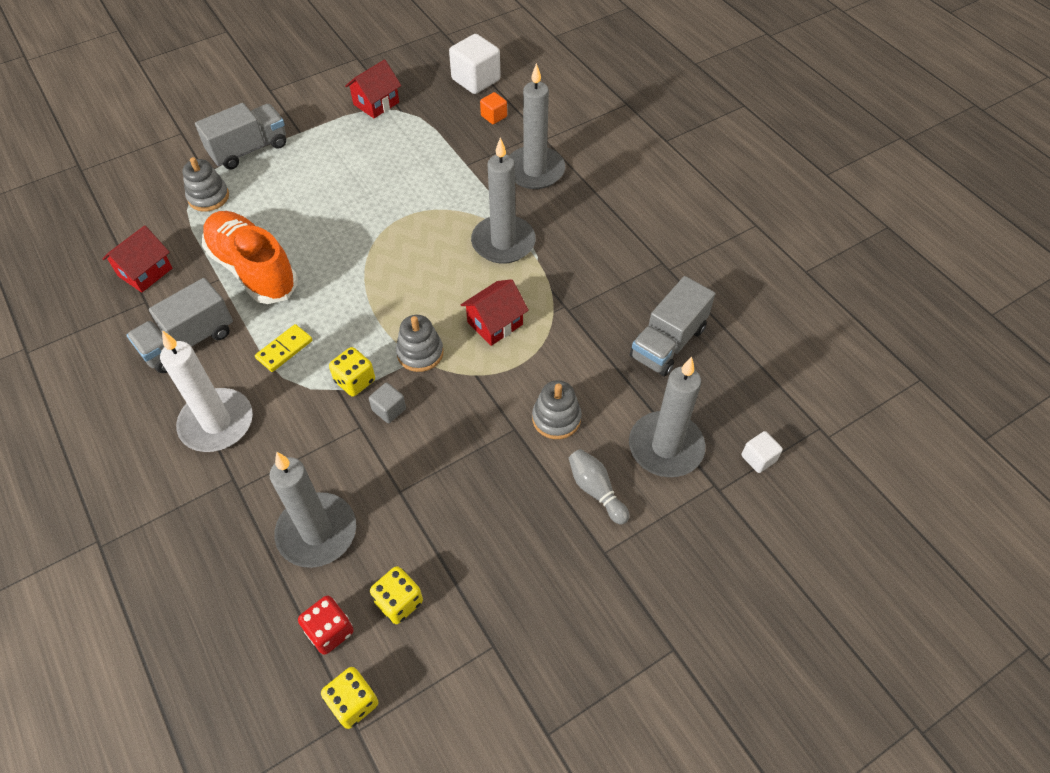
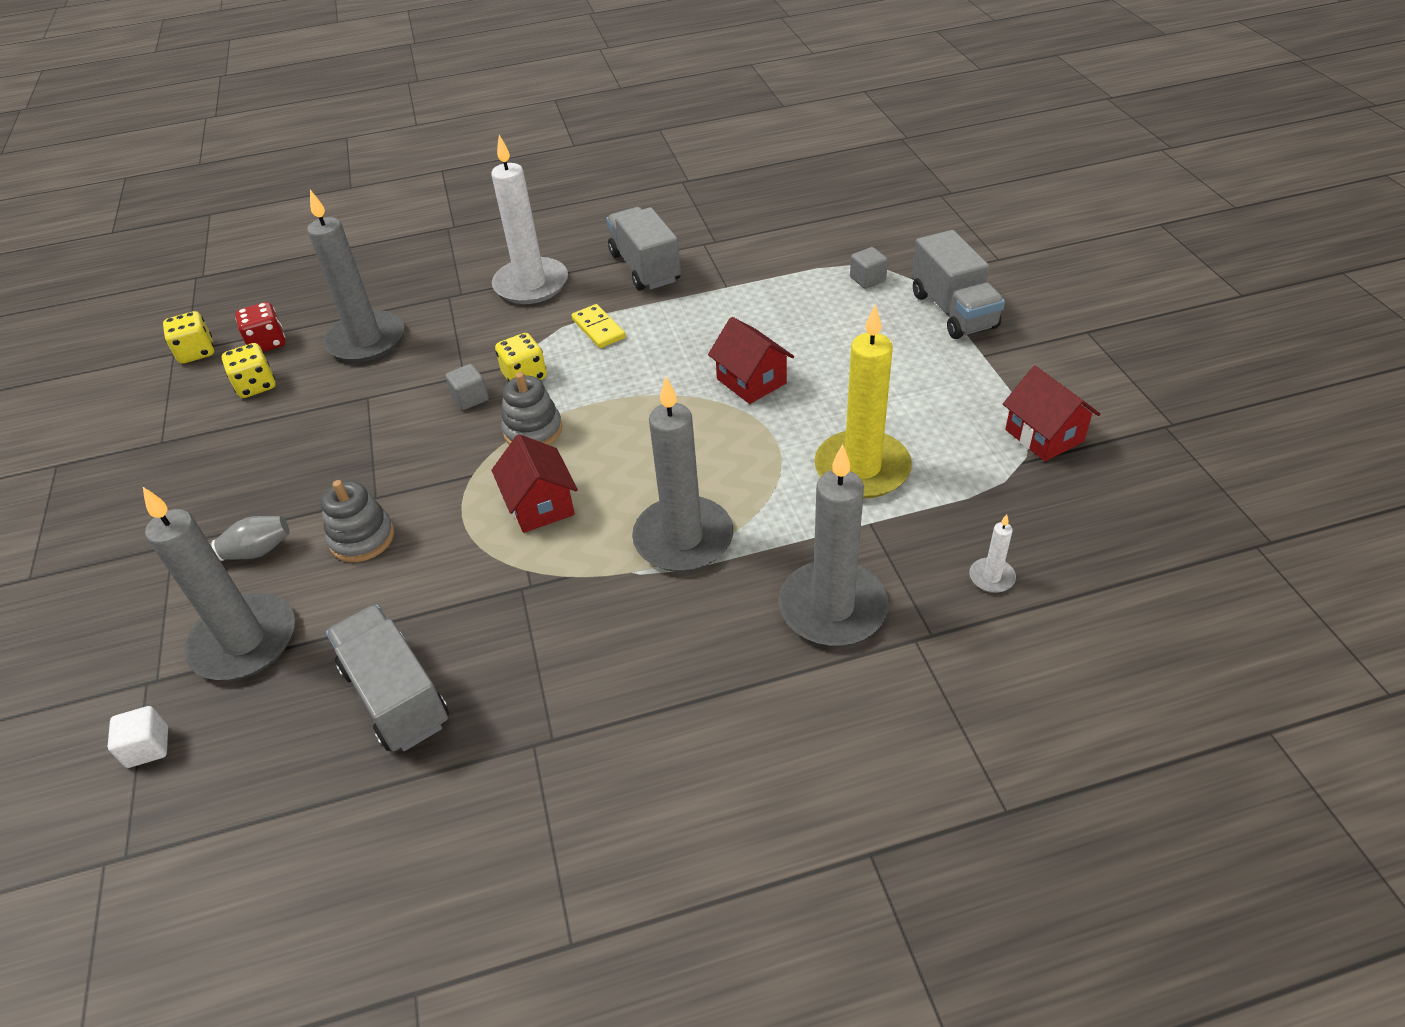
camera: 110 degrees right, 10 degrees down
(145, 272) = (758, 240): red house -> red house (751, 381)
(208, 197) = (867, 279): grey stacking toy -> grey cube
(253, 269) = (730, 310): orange shoe -> none
(422, 173) = (862, 468): none -> yellow candle
(476, 80) = (1105, 569): white cube -> none
(494, 116) = (991, 577): orange cube -> white candle

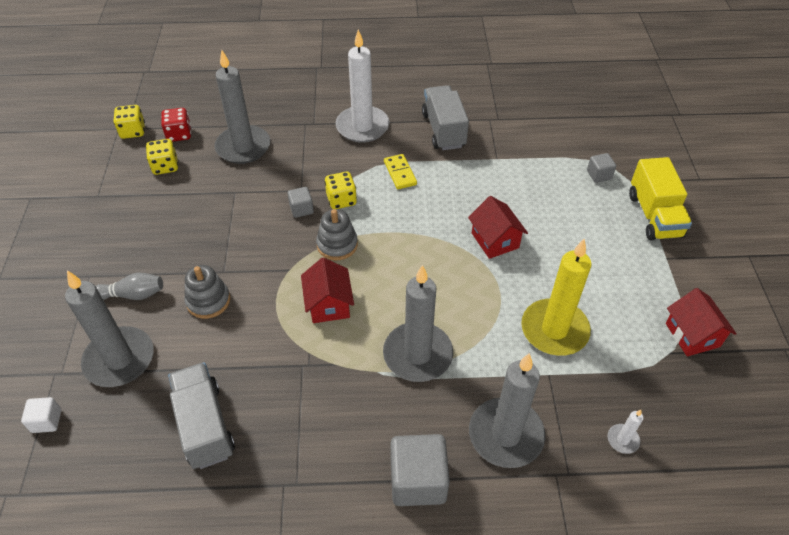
camera: 10 degrees right, 5 degrees up
(727, 692) = (418, 480): none -> grey cube
(953, 311) = (654, 215): grey truck -> yellow truck

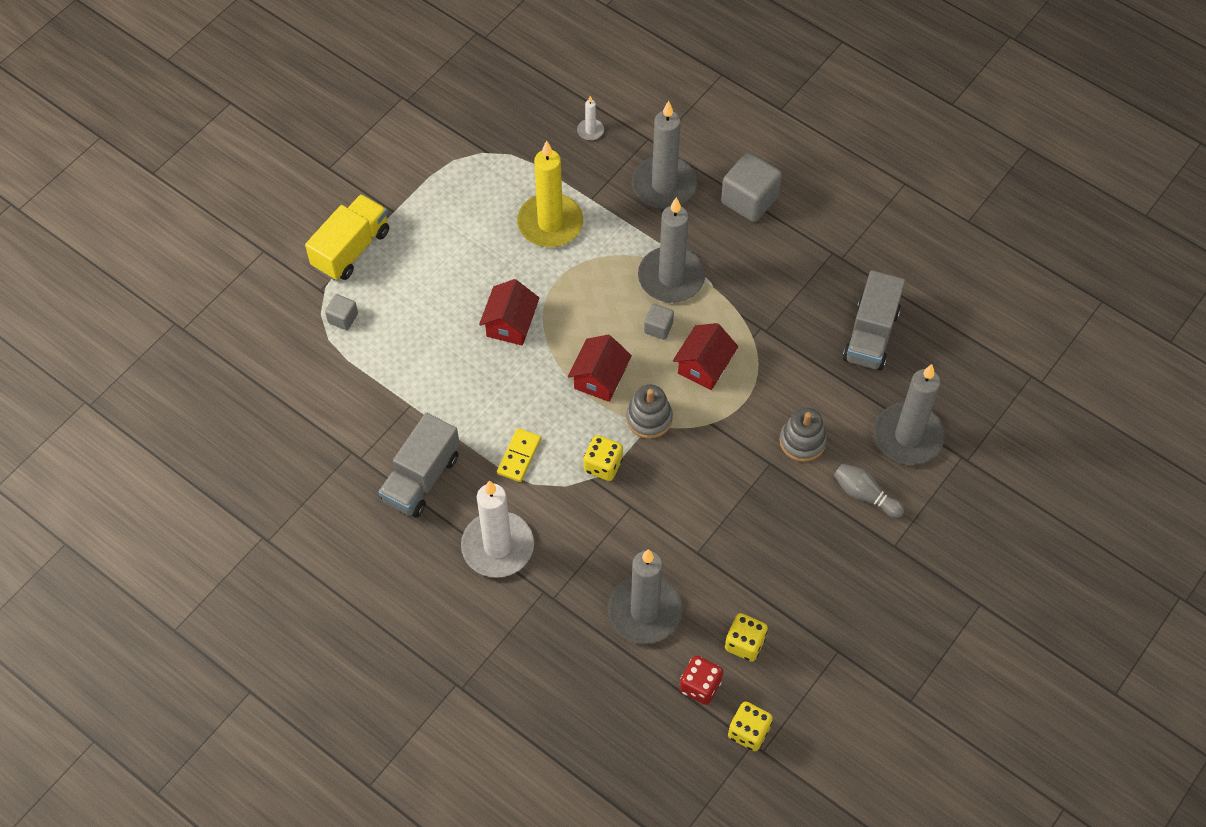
camera: 140 degrees left, 10 degrees up
(46, 421) = (989, 421): white cube -> none
(301, 209) = (649, 482): grey cube -> grey cube (658, 328)
(692, 335) = (456, 151): red house -> red house (599, 378)

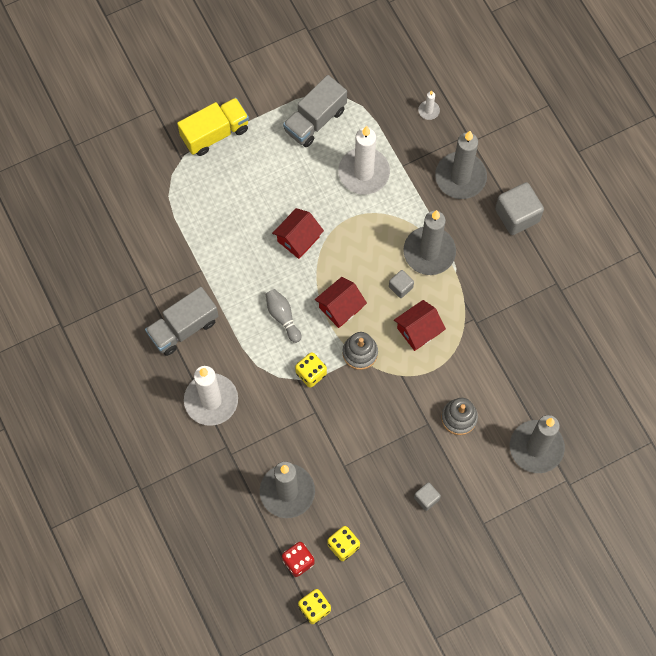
camera: 25 degrees right, 10 degrees up
(343, 318) = (185, 184): grey cube -> grey cube (426, 498)
(519, 456) = (257, 341): yellow domino -> none
(550, 223) = (364, 172): yellow candle -> white candle
(864, 495) = (482, 477): grey bowling pin -> grey bowling pin (283, 317)
(870, 335) = (550, 359): grey truck -> grey truck (315, 120)

